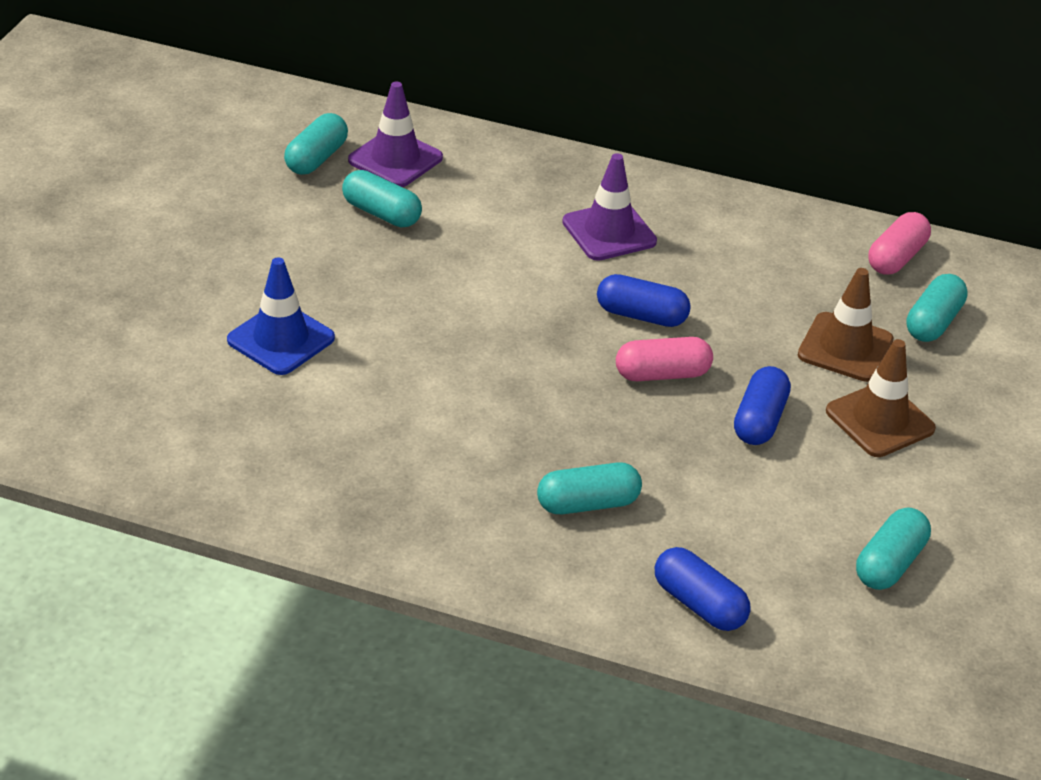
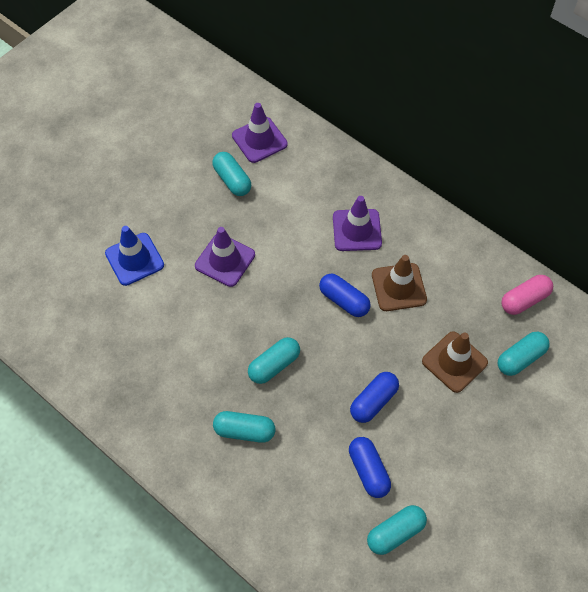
camera: 25 degrees right, 20 degrees up
(316, 158) = (215, 128): turquoise capsule -> turquoise capsule (274, 365)
(429, 309) = (225, 260): none -> purple traffic cone
(662, 374) = (334, 349): pink capsule -> none
(699, 604) = (271, 523): blue capsule -> blue capsule (368, 471)
(880, 420) = (446, 424): brown traffic cone -> brown traffic cone (399, 287)

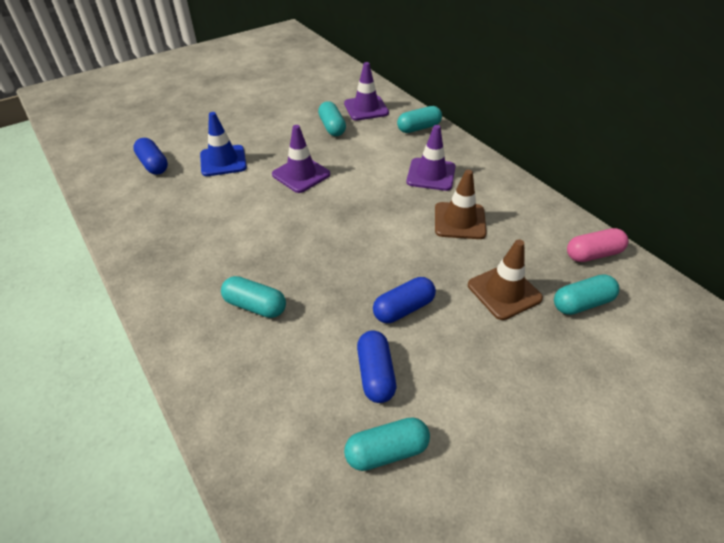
camera: 15 degrees right, 15 degrees down
(274, 365) = (311, 257): turquoise capsule -> turquoise capsule (419, 128)
(344, 300) = (401, 221): blue capsule -> blue capsule (153, 165)

